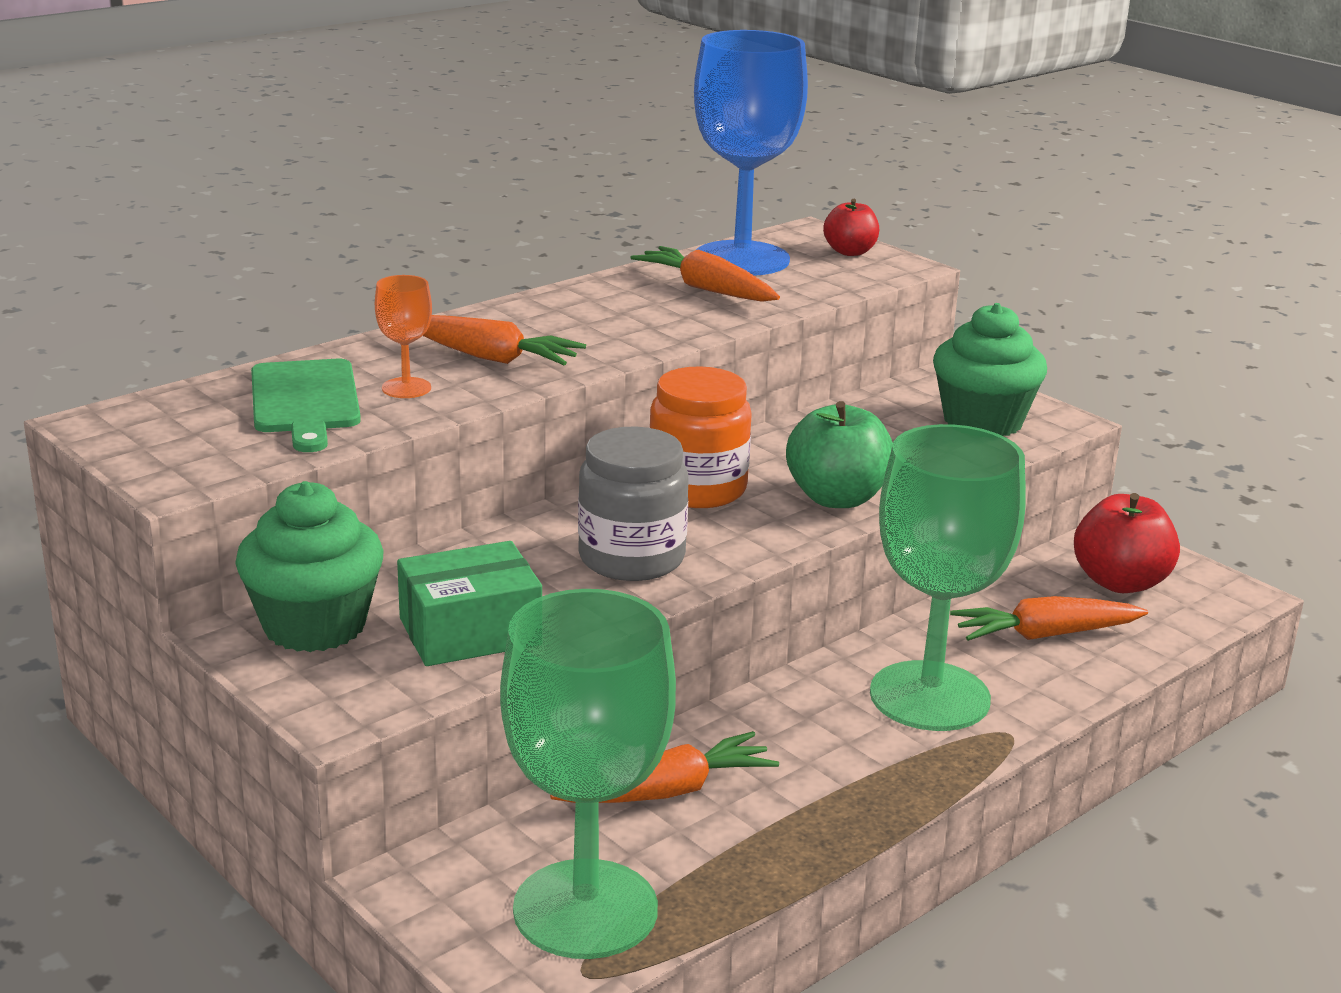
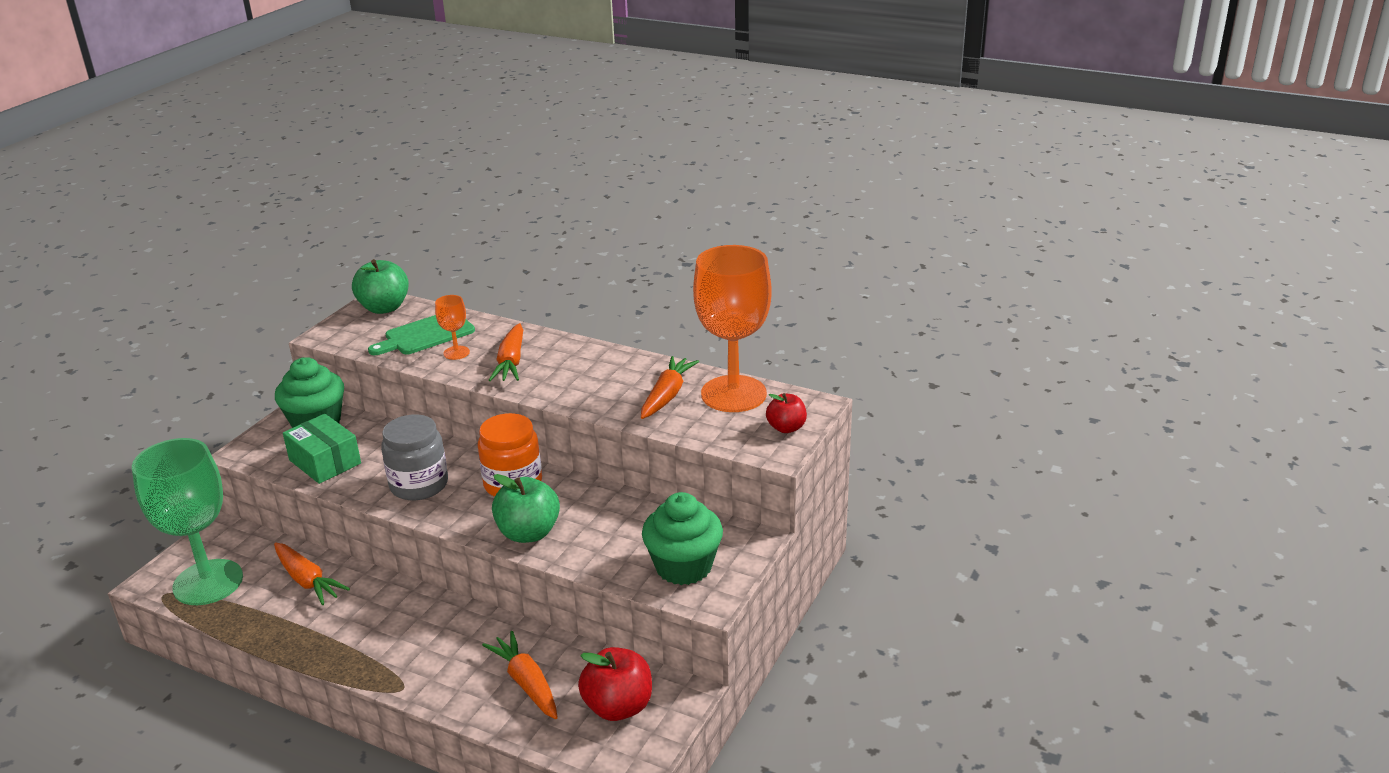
camera: 70 degrees right, 5 degrees up
(141, 420) = (384, 308): none -> green apple
(741, 259) = (733, 394): blue goblet -> orange goblet
(929, 696) = (431, 649): green goblet -> none

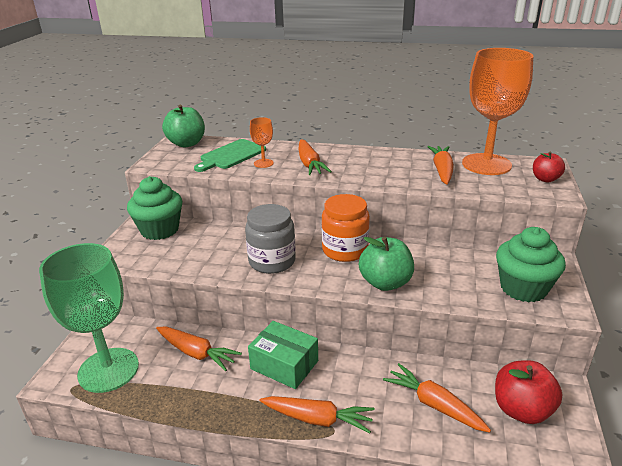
camera: 15 degrees left, 0 degrees up
(325, 462) = (184, 256): green box -> green box (284, 365)
(394, 673) = (318, 419): none -> orange carrot

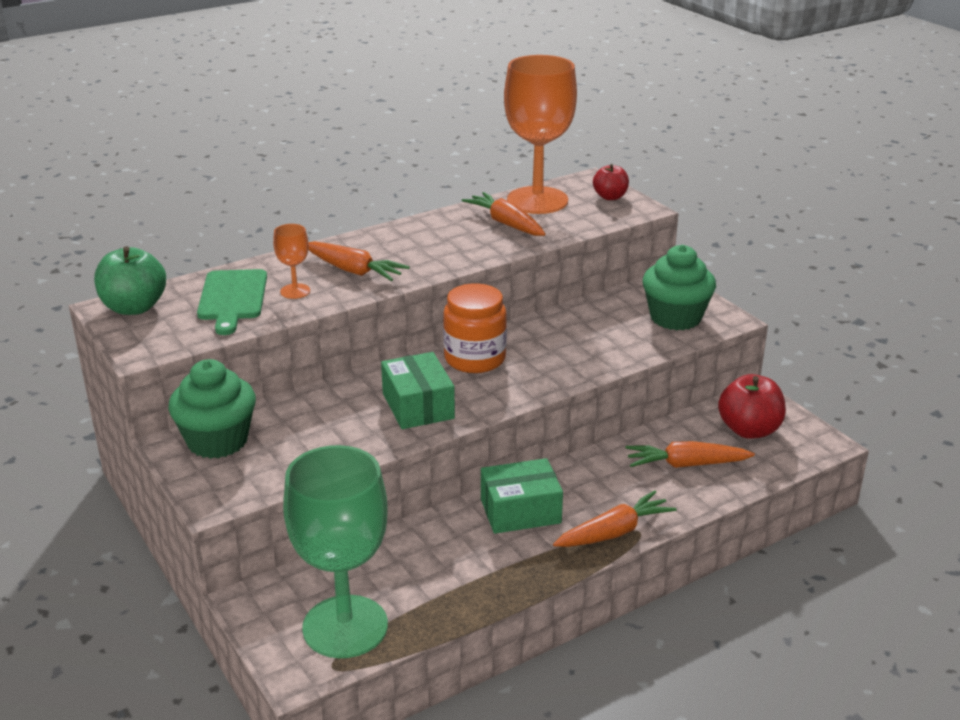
camera: 45 degrees left, 0 degrees up
(196, 353) = (416, 554): orange carrot -> none
(272, 261) = (418, 406): grey jar -> green box
(385, 283) = (560, 370): green apple -> none

